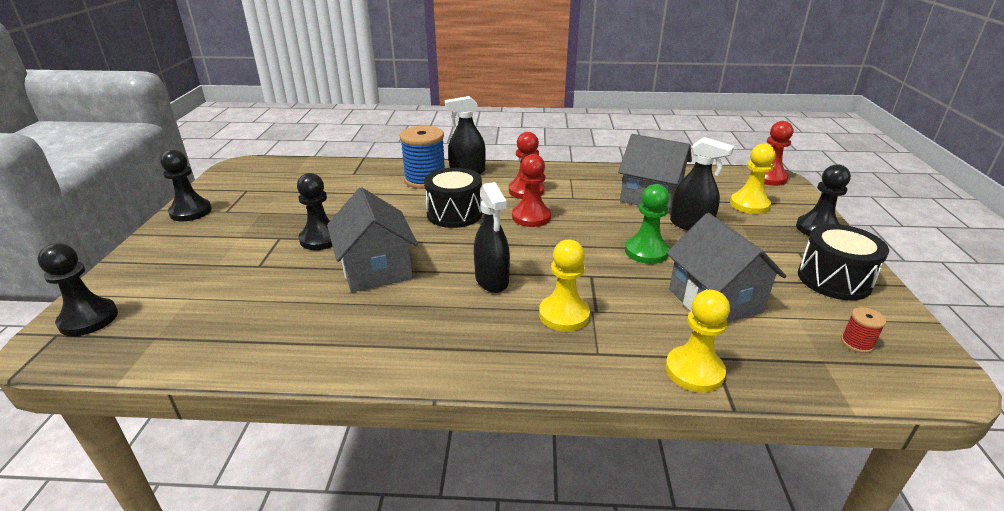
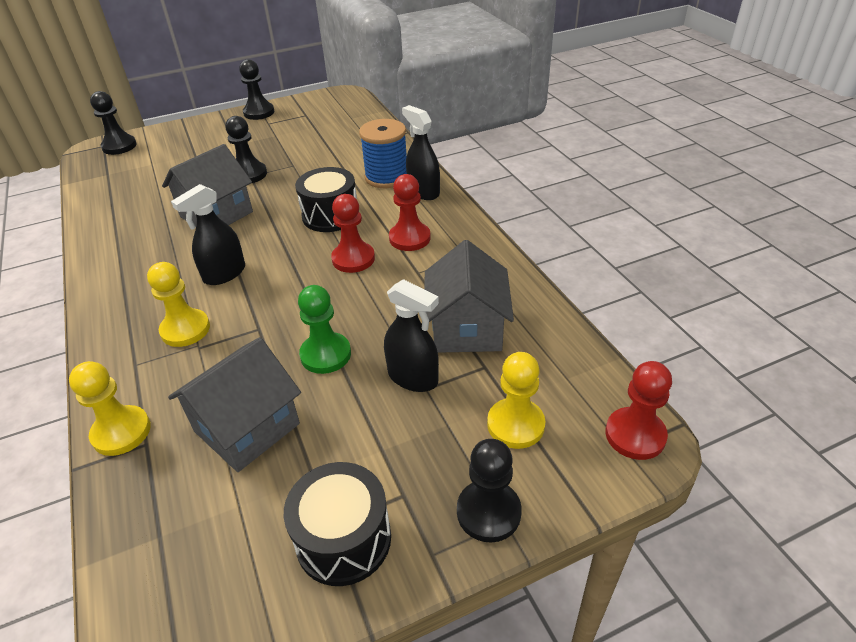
camera: 65 degrees right, 10 degrees up
(691, 225) = (413, 377): black spray bottle -> black spray bottle turned 60 degrees counterclockwise
(857, 343) = (202, 568): red spool -> none

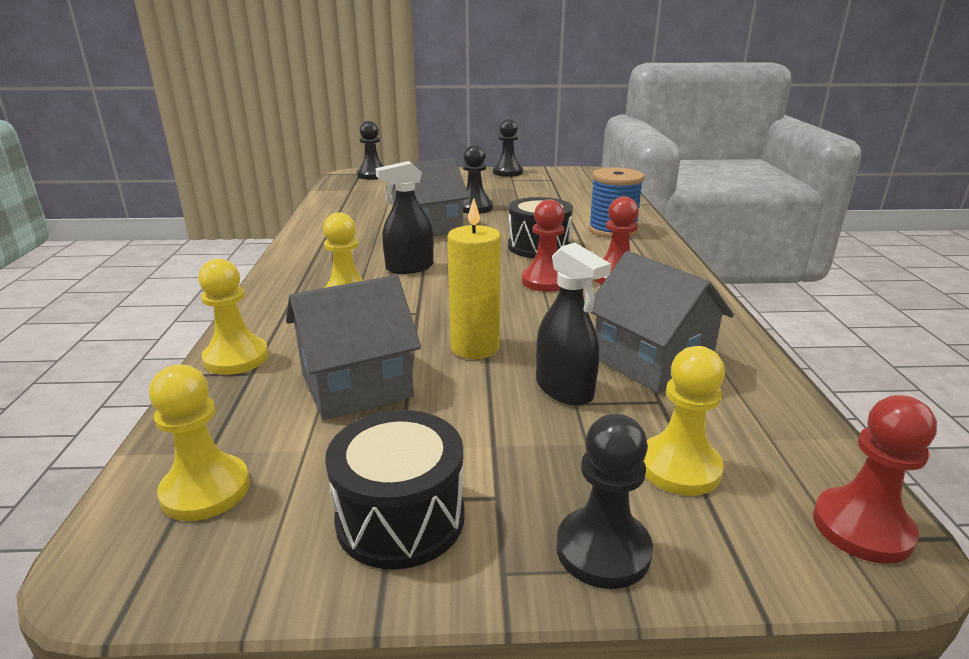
camera: 20 degrees right, 15 degrees down
(180, 572) = (206, 490): none -> yellow pawn
(325, 354) = (475, 347): green pawn -> yellow candle
(423, 192) = (648, 246): black spray bottle -> none
(467, 328) = (651, 362): grey house -> grey house turned 60 degrees counterclockwise

